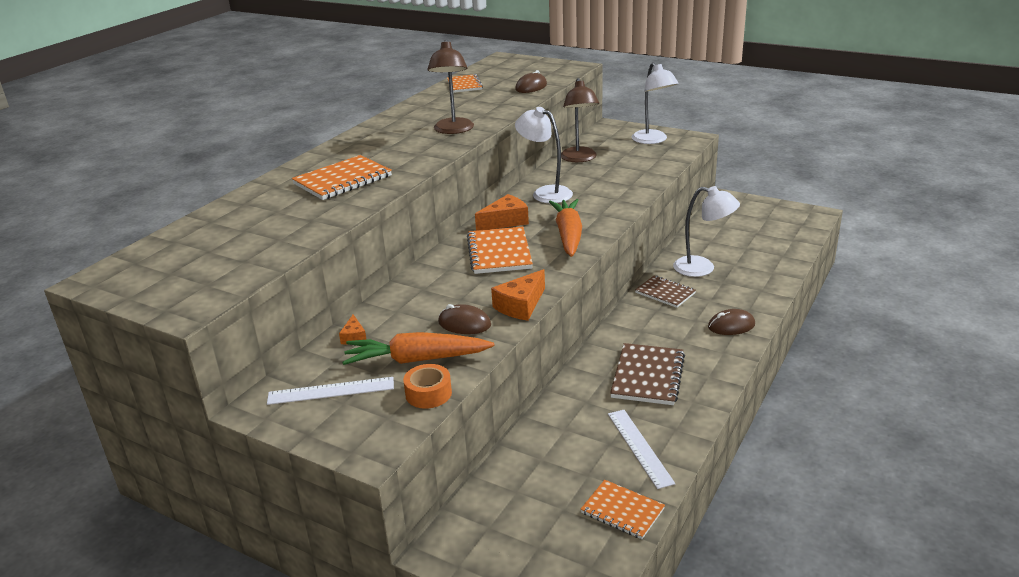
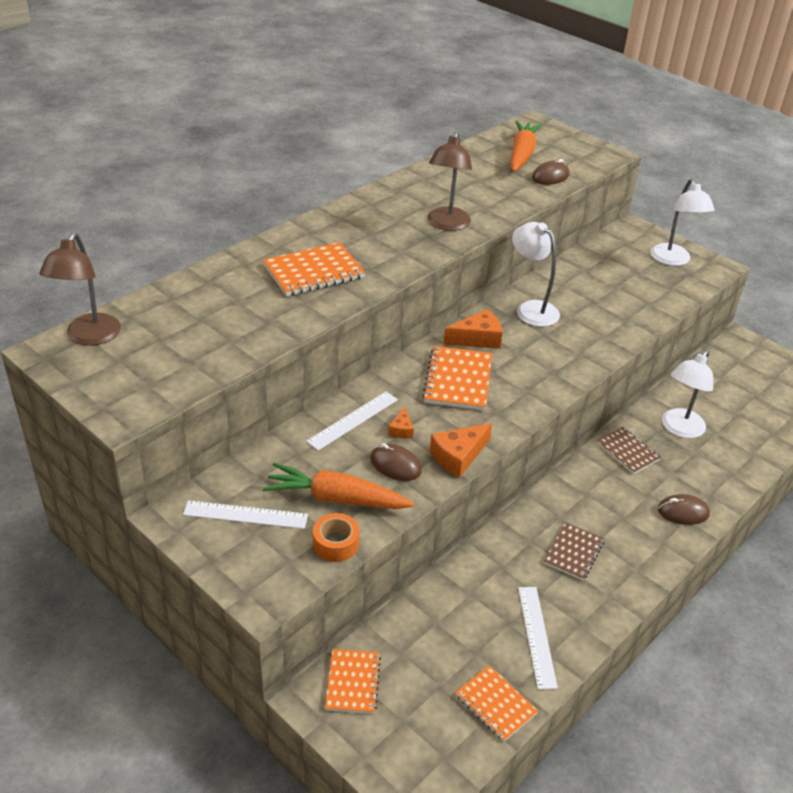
camera: 10 degrees right, 10 degrees up
(354, 337) = (284, 453): orange cheese -> orange cheese (401, 429)
(412, 299) = (353, 420): none -> white ruler
(464, 85) = (479, 156): orange notebook -> orange notebook (352, 682)
(568, 235) = (536, 374): orange carrot -> orange carrot (521, 154)
(579, 158) = (583, 268): brown lamp -> brown lamp (89, 337)
(647, 376) = (573, 552): brown notebook -> brown notebook, size x0.66
(702, 268) = (679, 429): white lamp -> white lamp turned 90 degrees clockwise

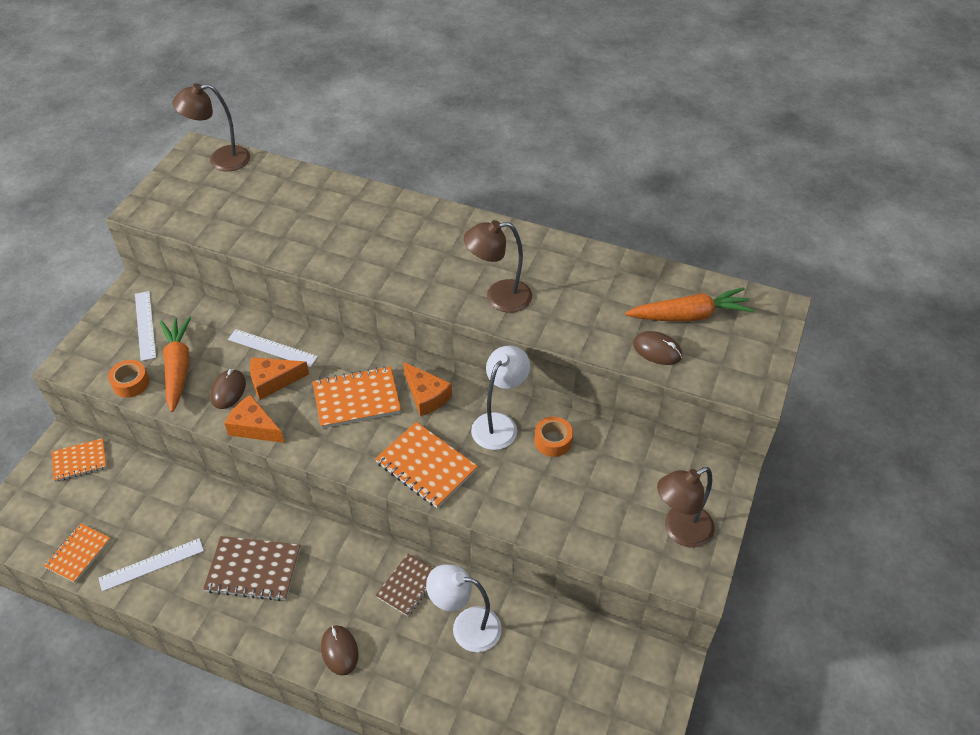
camera: 70 degrees right, 10 degrees up
(313, 272) = (366, 238): orange notebook -> orange notebook (426, 466)
(401, 429) = (273, 381): orange cheese -> orange cheese, size x1.81
(563, 288) = (553, 441): none -> orange tape
(573, 552) = (253, 569): brown notebook -> brown notebook, size x1.52
(673, 260) = (680, 531): white lamp -> brown lamp

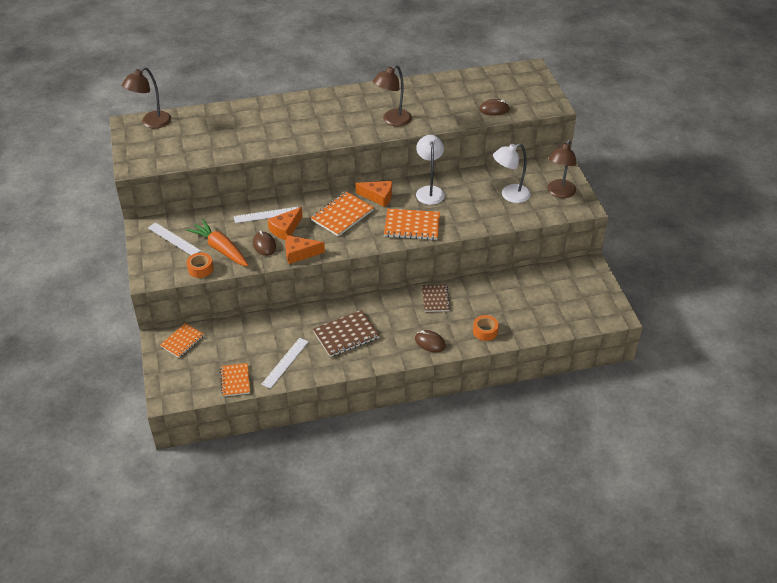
camera: 35 degrees left, 5 degrees down
(466, 627) = (482, 300): white lamp -> white lamp (510, 195)
(553, 441) = (464, 186): orange tape -> orange tape (485, 331)
(689, 315) = (494, 88): orange carrot -> none

